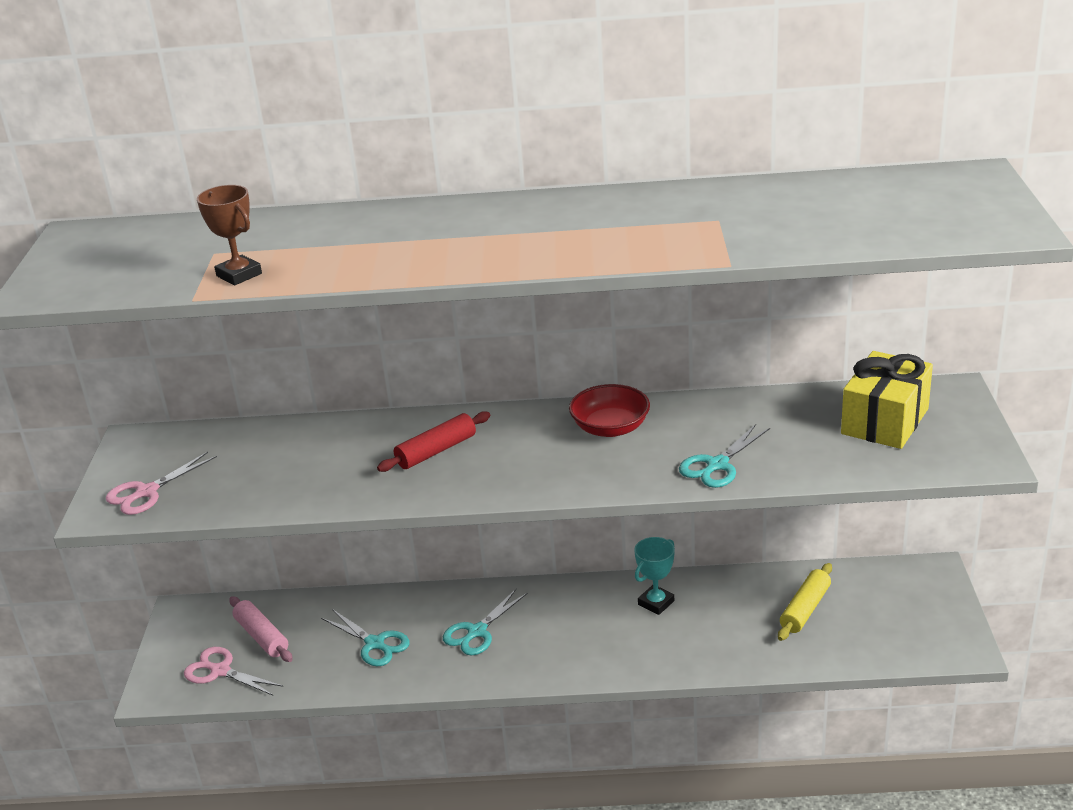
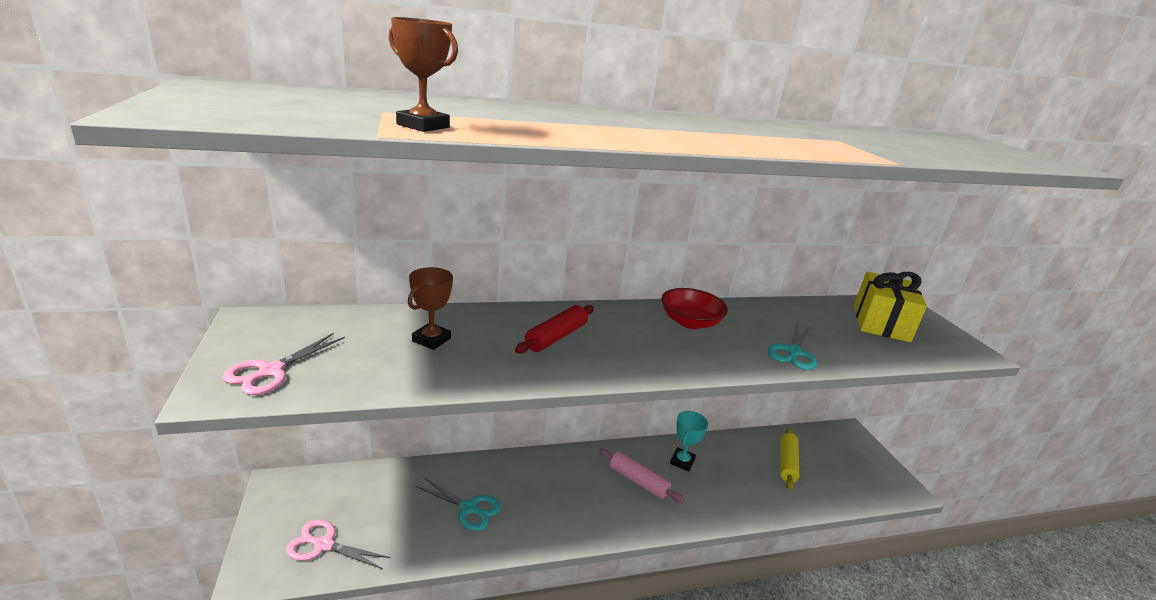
camera: 20 degrees left, 5 degrees down
(262, 637) = (361, 506): pink rolling pin -> pink rolling pin (638, 481)
(302, 457) = (431, 340): none -> brown trophy
(477, 632) = (554, 493): turquoise scissors -> none

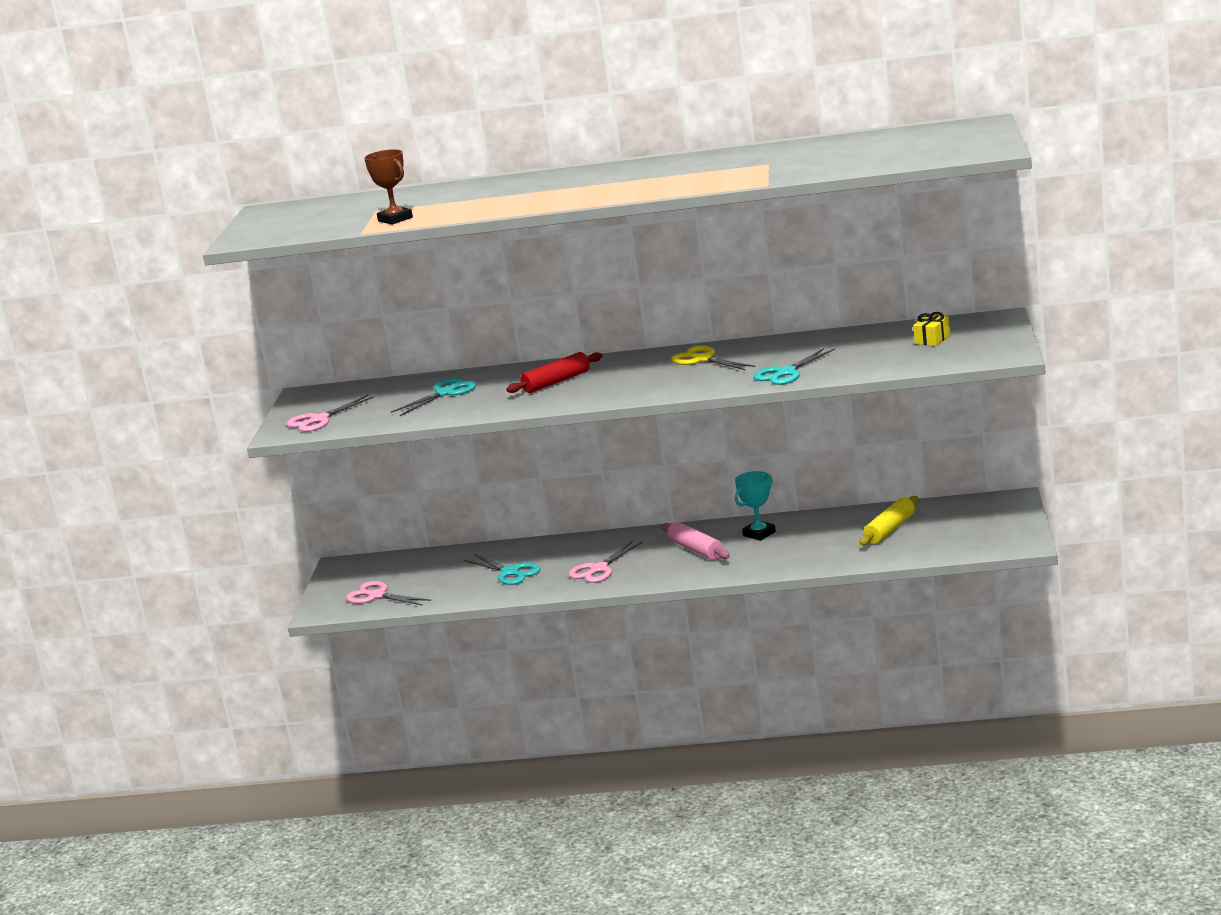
camera: 25 degrees right, 5 degrees down
(431, 340) = (445, 393): brown trophy -> turquoise scissors
(558, 507) = (598, 569): none -> pink scissors
(690, 322) = (702, 359): red bowl -> yellow scissors
(880, 323) = (932, 339): yellow gift -> yellow gift, size x0.45

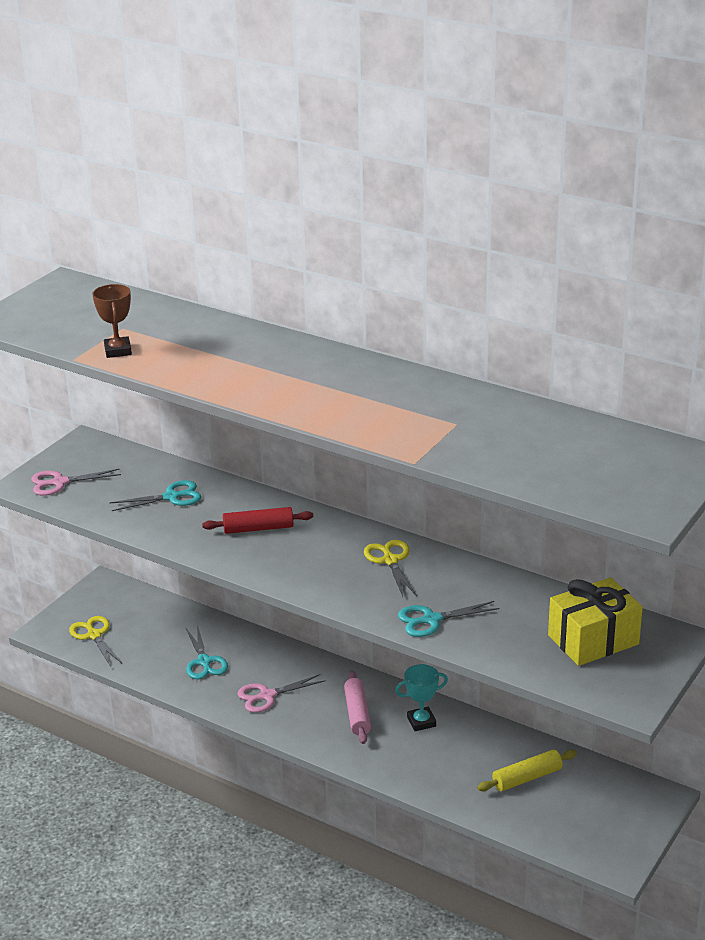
camera: 25 degrees right, 10 degrees up
(377, 596) = (94, 635): pink scissors -> yellow scissors
(932, 339) = (593, 640): yellow gift -> yellow gift, size x2.22

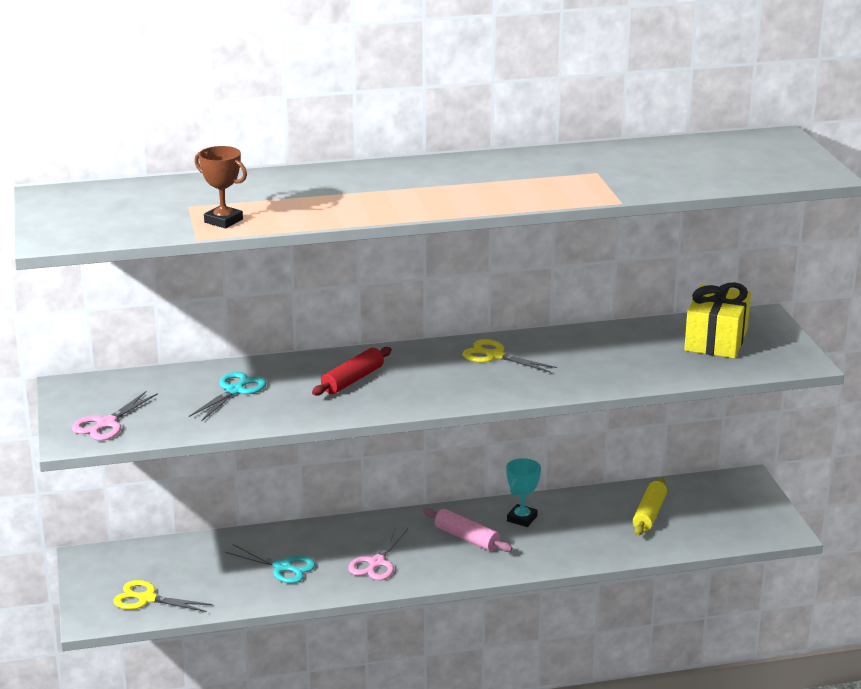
camera: 45 degrees left, 5 degrees down
(431, 620) = (593, 377): turquoise scissors -> none

